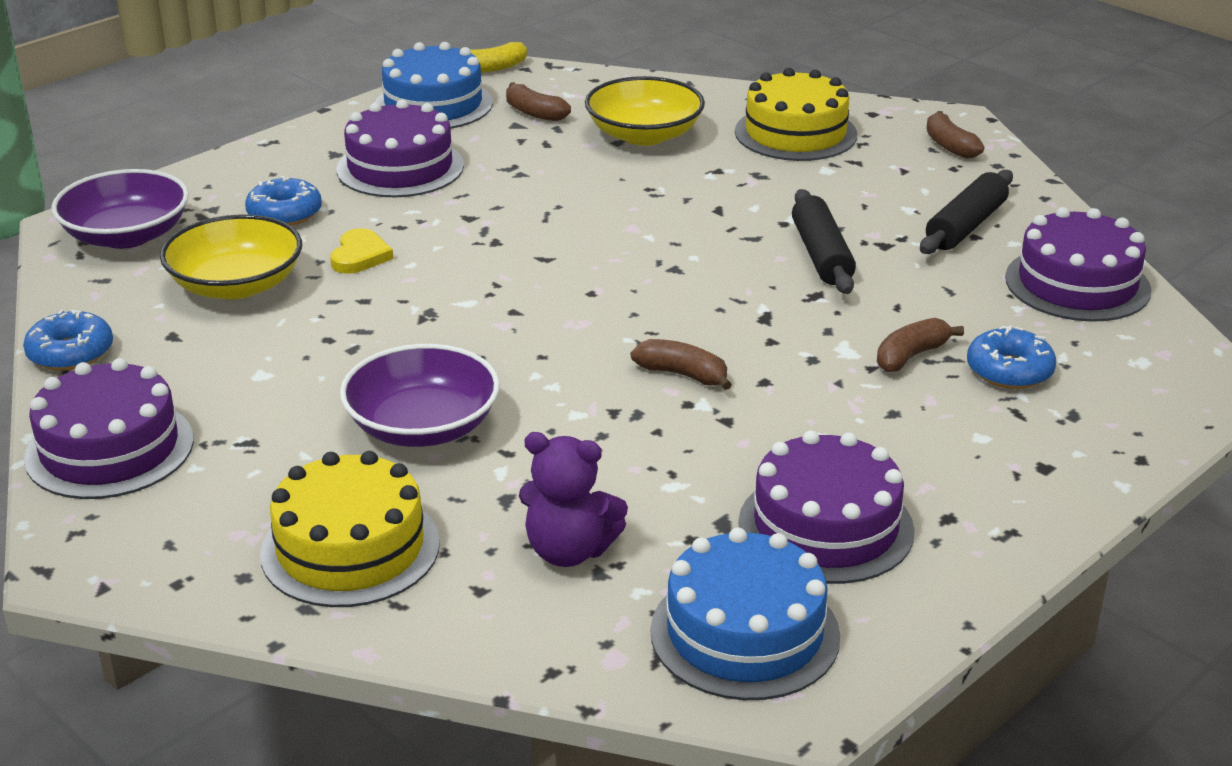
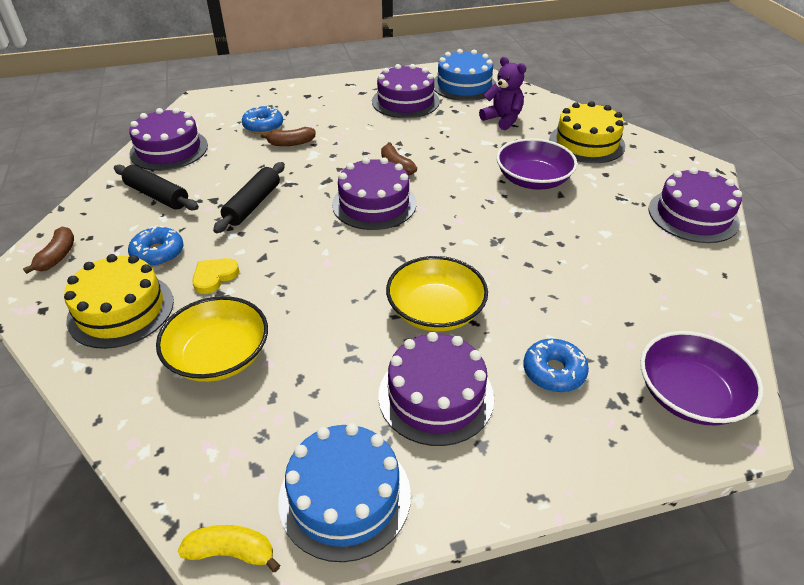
camera: 150 degrees left, 10 degrees up
(70, 353) = (722, 286): blue donut -> blue donut (158, 253)
(236, 285) = (607, 306): yellow bowl -> yellow bowl (435, 311)
(360, 256) = (514, 303): yellow heart -> yellow heart (214, 277)
(534, 113) = (269, 432): brown banana -> none
(652, 308) = (374, 204): none -> purple cake
(965, 226) = (157, 196): black rolling pin -> black rolling pin turned 60 degrees clockwise

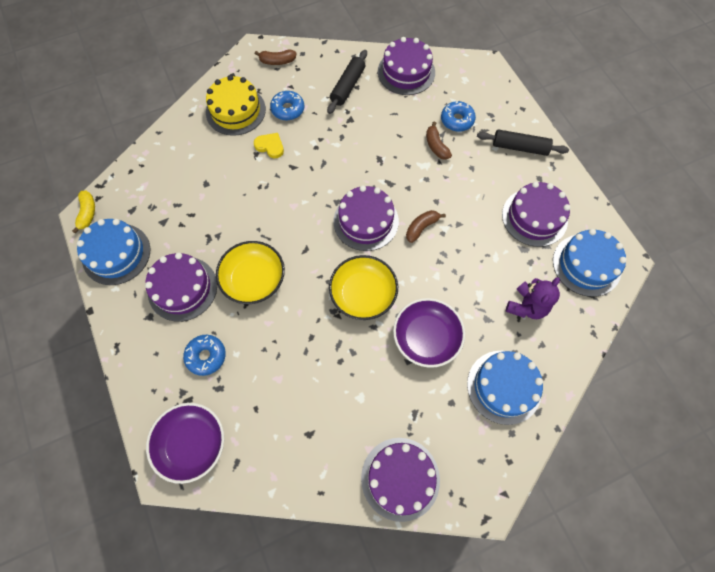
camera: 80 degrees right, 25 degrees up
(219, 356) = (204, 170): yellow bowl -> yellow bowl (363, 294)
(253, 204) = (349, 144): black rolling pin -> black rolling pin (520, 147)
(586, 143) = (504, 386): yellow cake -> blue cake

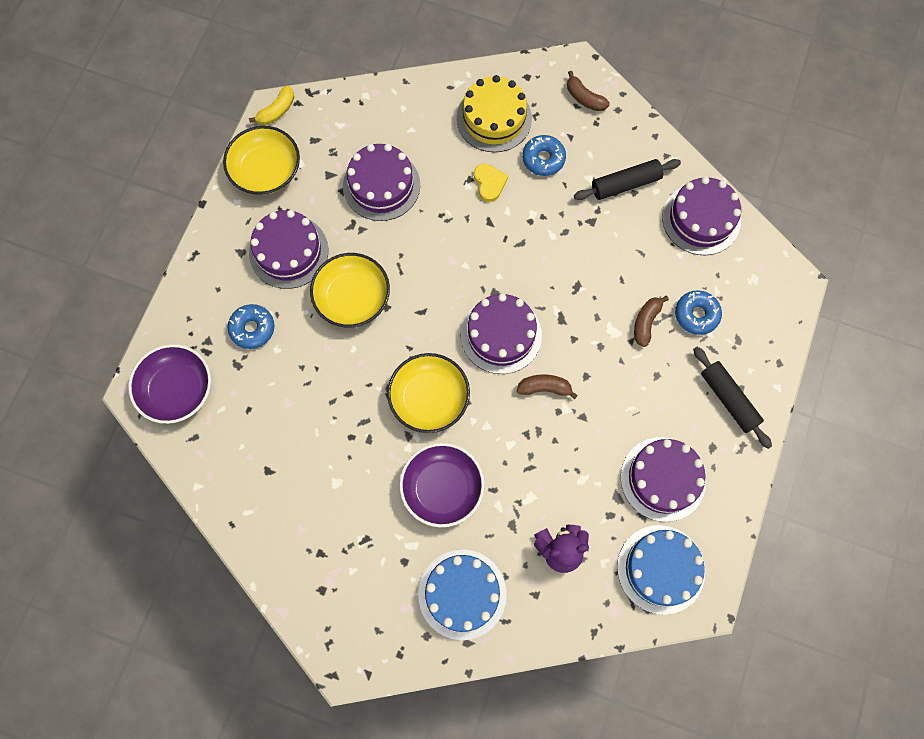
camera: 45 degrees right, 5 degrees up
(116, 254) = (266, 171): blue cake -> yellow bowl
(400, 478) = (301, 576): purple cake -> purple cake (381, 185)

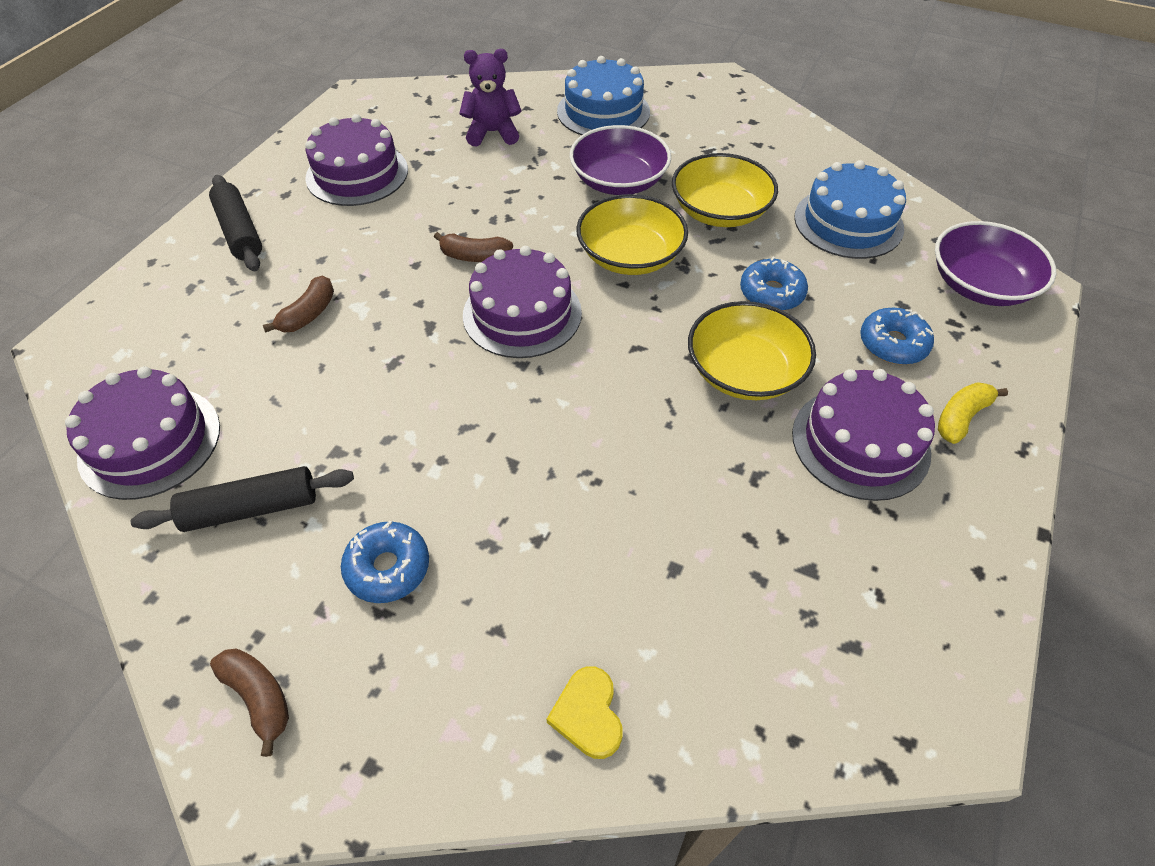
camera: 175 degrees left, 20 degrees down
(266, 171) = (938, 588): yellow bowl -> yellow bowl (719, 211)
(277, 111) = (950, 725): yellow banana -> yellow banana (961, 417)
(381, 185) = (706, 541): purple cake -> none
(489, 183) = (501, 530): yellow heart -> yellow heart (588, 714)
(494, 118) = (467, 664): yellow cake -> none
(660, 569) = (390, 115): blue cake -> blue cake (848, 222)
(696, 315) = (231, 318): blue donut -> blue donut (771, 293)

